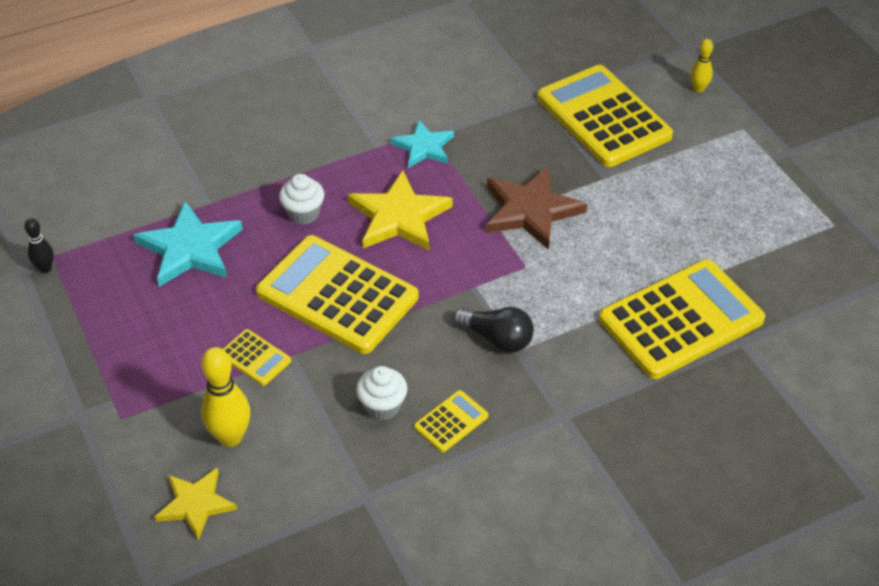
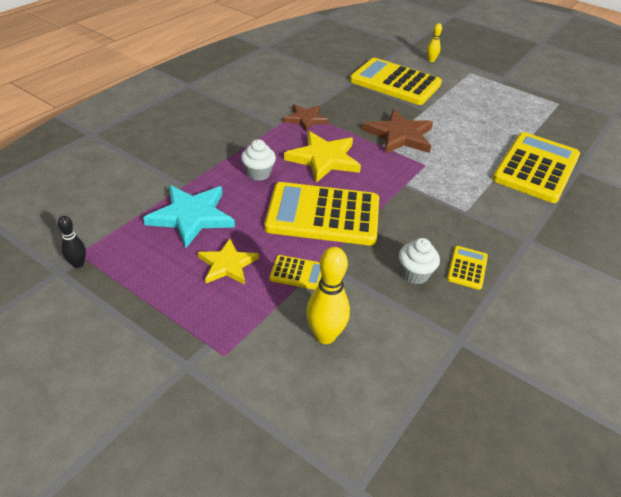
camera: 30 degrees left, 5 degrees down
(195, 504) = (339, 399): yellow star -> yellow star (227, 265)
(423, 147) = (306, 119): turquoise star -> brown star
(497, 338) = (447, 209): black light bulb -> none

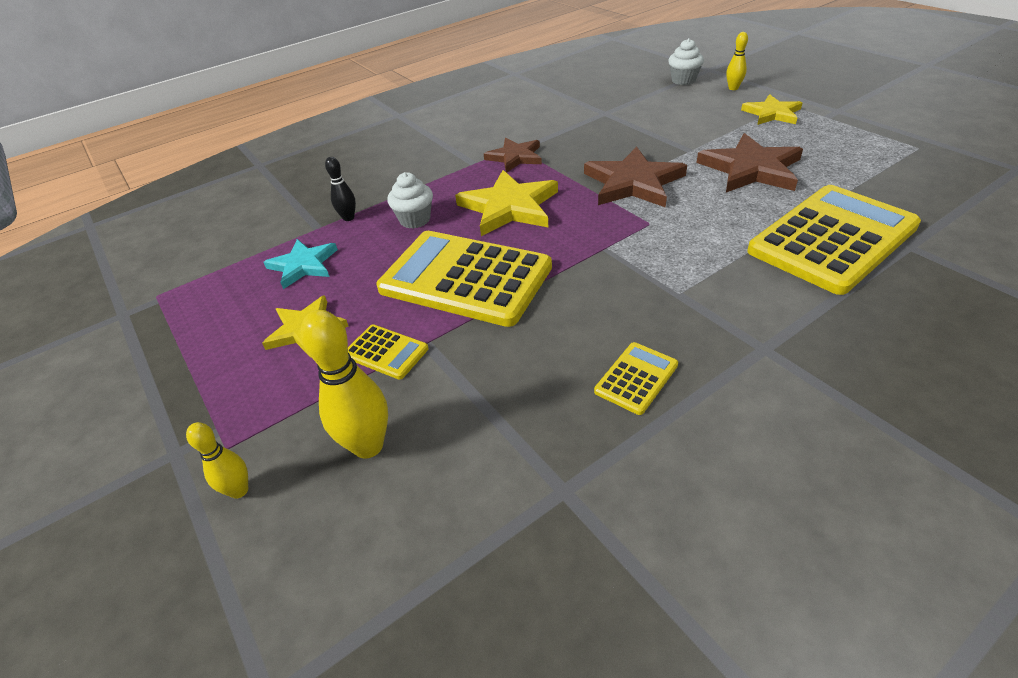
camera: 25 degrees right, 0 degrees up
(78, 264) = (147, 307): black bowling pin -> black bowling pin (348, 218)
(191, 216) = (303, 265): turquoise star -> turquoise star, size x0.64
(254, 380) = (239, 490): none -> yellow bowling pin
(395, 83) = (664, 115): yellow calculator -> none
(414, 274) = (548, 376): white cupcake -> white cupcake (683, 80)
(464, 80) = (772, 113): none -> yellow star
(469, 122) = (750, 169): none -> brown star

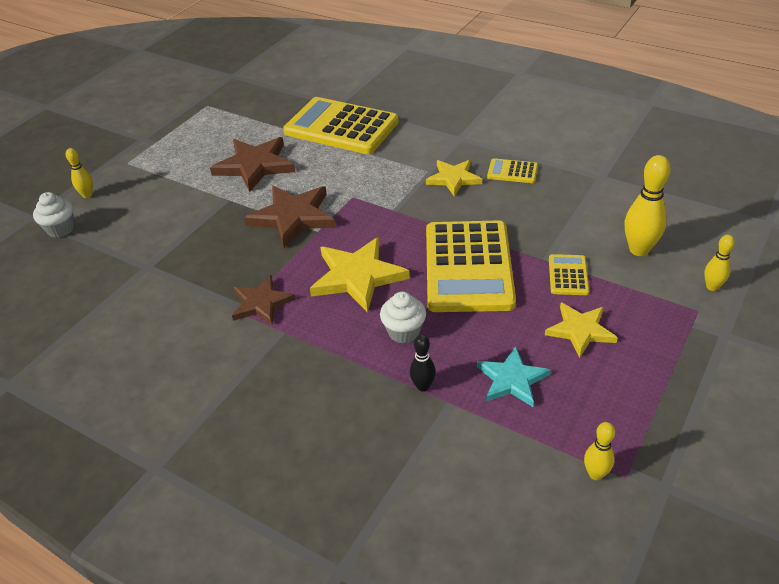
camera: 115 degrees left, 0 degrees up
(178, 281) = (595, 474): none -> yellow bowling pin
(772, 113) = (149, 168): yellow star -> yellow star (453, 179)

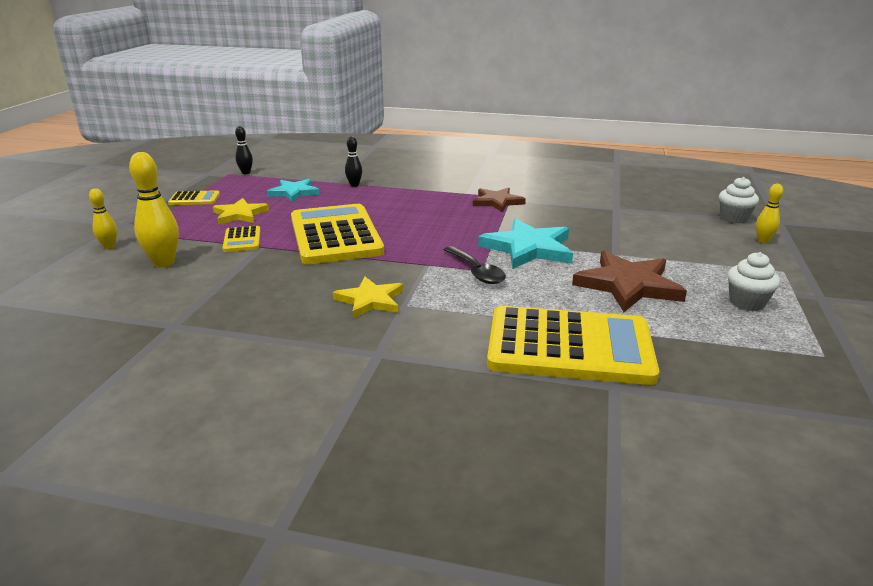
camera: 160 degrees right, 15 degrees down
(293, 217) = (528, 248): brown star -> turquoise star
(357, 195) = (476, 272): none -> black spoon
(357, 276) = (432, 221): yellow star -> none
(404, 332) = (377, 201): white cupcake -> white cupcake (747, 303)
(512, 172) = (294, 317): yellow calculator -> yellow calculator (194, 199)
(595, 474) = (246, 173): yellow bowling pin -> black bowling pin

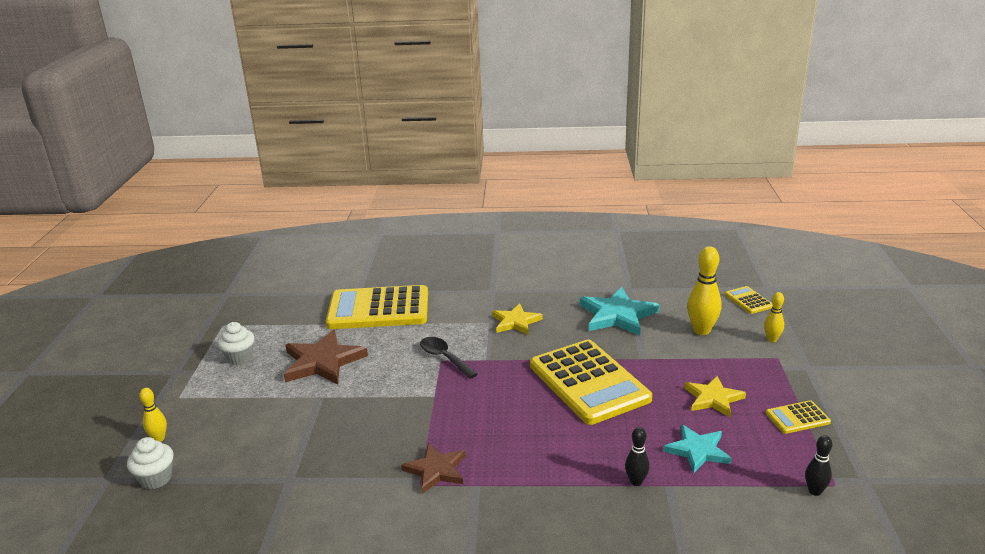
camera: 170 degrees right, 0 degrees up
(242, 240) = (669, 364): yellow calculator -> yellow calculator (748, 301)
(528, 248) = (400, 392): turquoise star -> turquoise star (617, 315)

